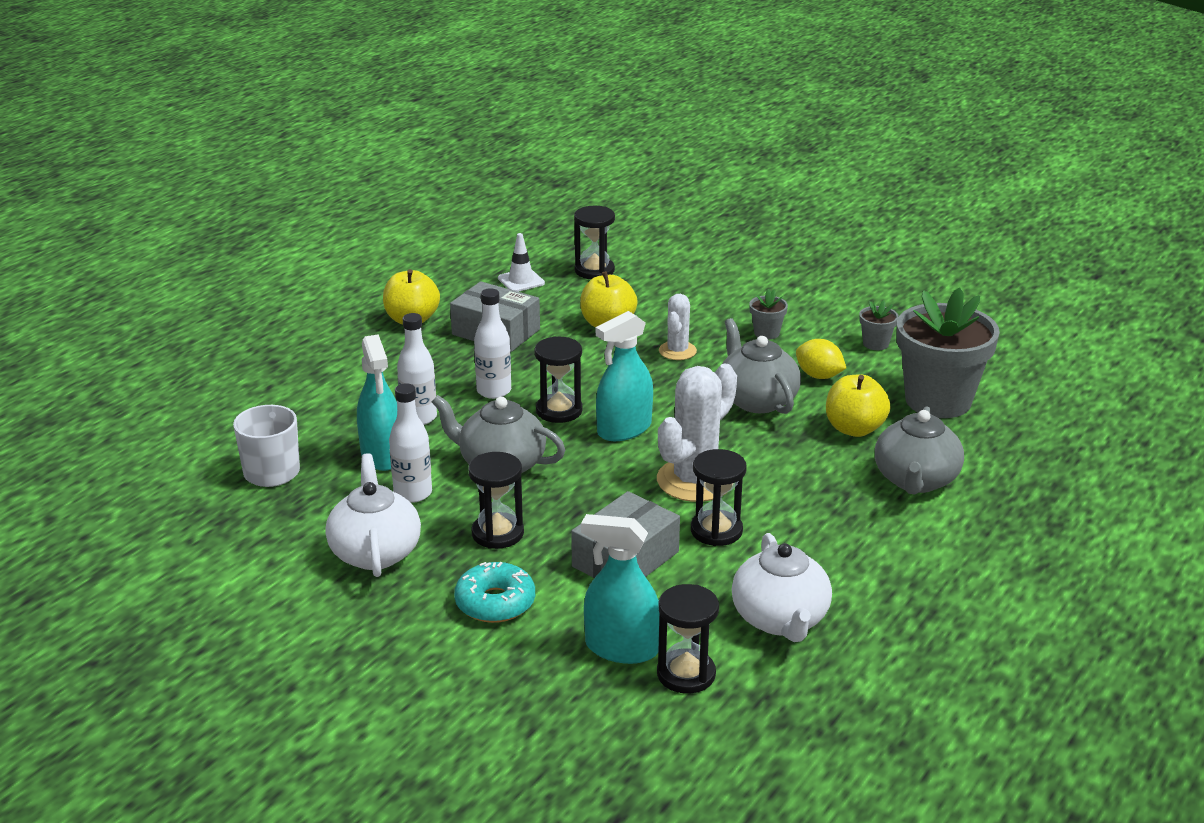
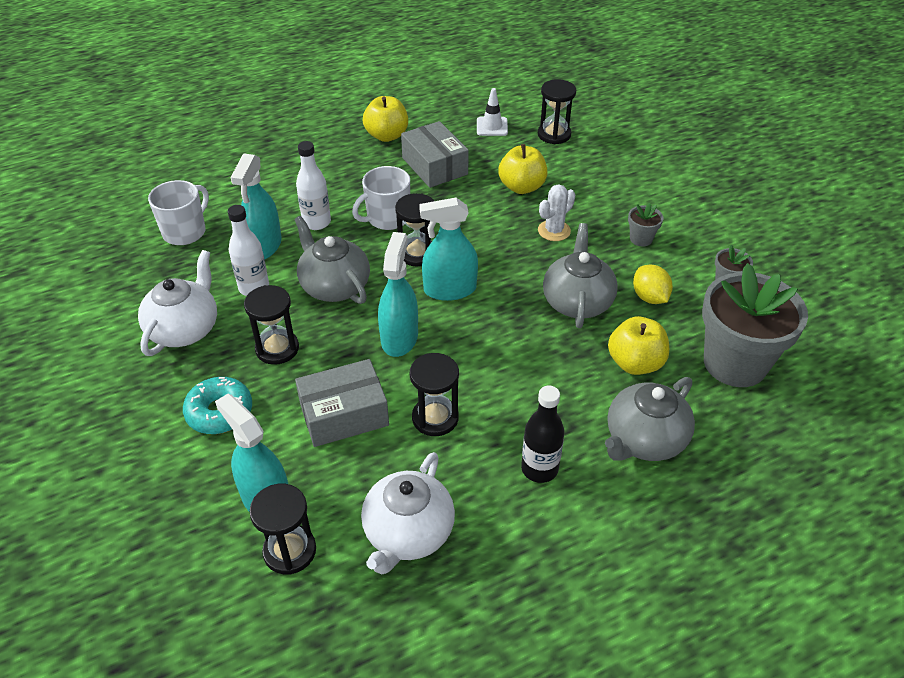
camera: 30 degrees right, 15 degrees up
(494, 391) = (387, 218): white bottle -> white mug
(615, 483) = (399, 338): none -> turquoise spray bottle
(695, 480) = (461, 361): white cactus -> none
(848, 532) = (539, 469): none -> black bottle

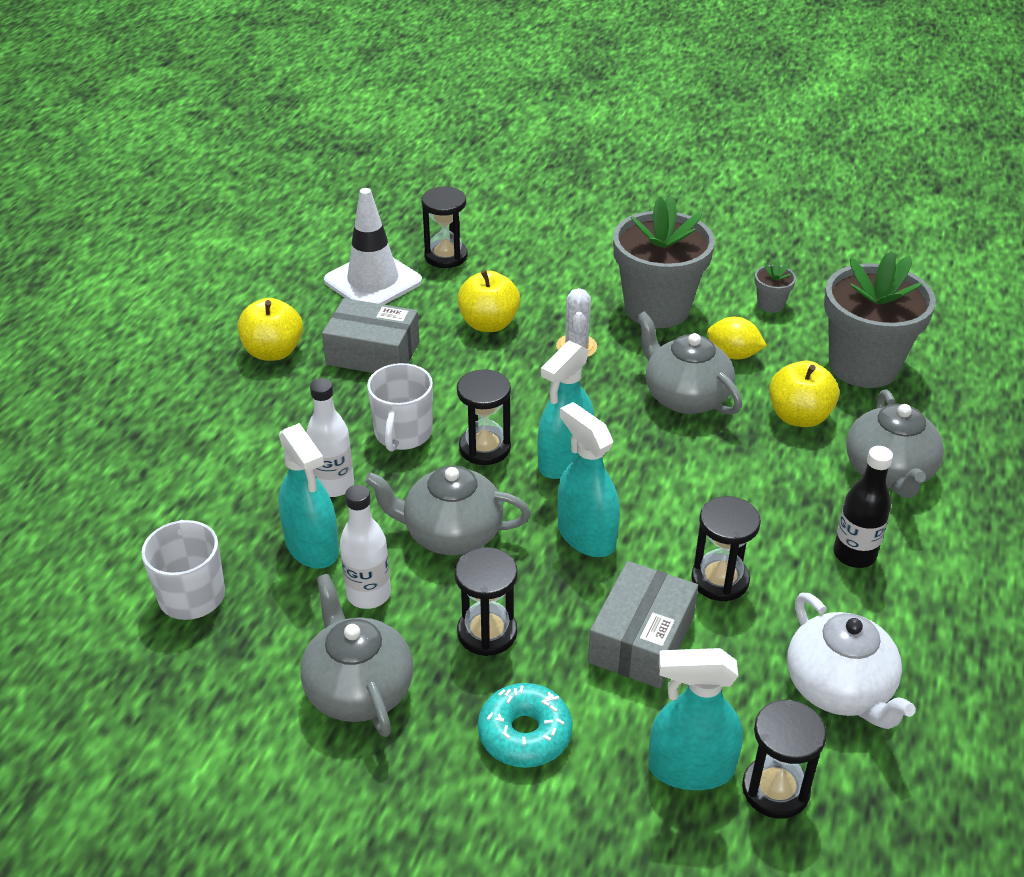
camera: 45 degrees left, 5 degrees down
(185, 329) = (358, 689): white teapot -> grey teapot
(492, 126) = (373, 281): white traffic cone -> white traffic cone, size x1.84
(641, 239) = (657, 308): grey flower pot -> grey flower pot, size x2.42

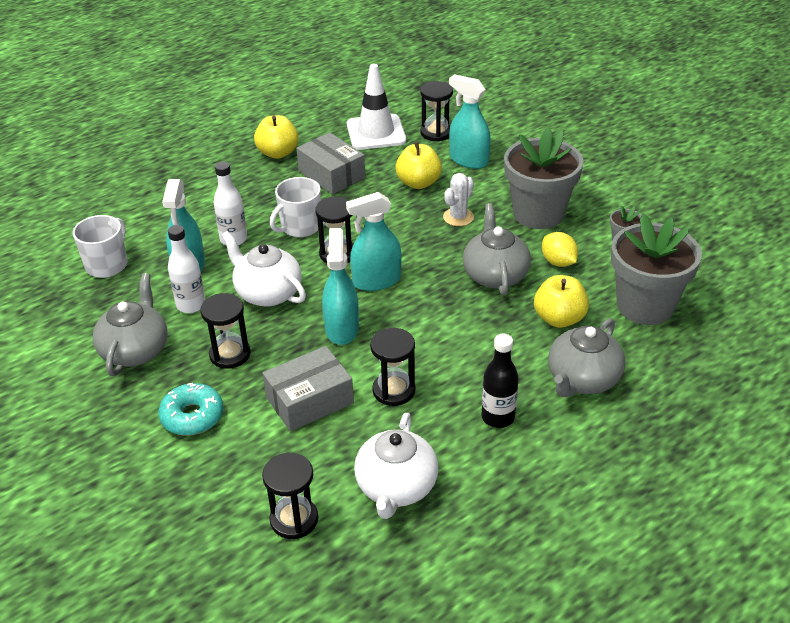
camera: 35 degrees right, 0 degrees up
(451, 534) = (267, 293): grey teapot -> white teapot
(691, 768) = (259, 482): turquoise spray bottle -> turquoise spray bottle (468, 160)

